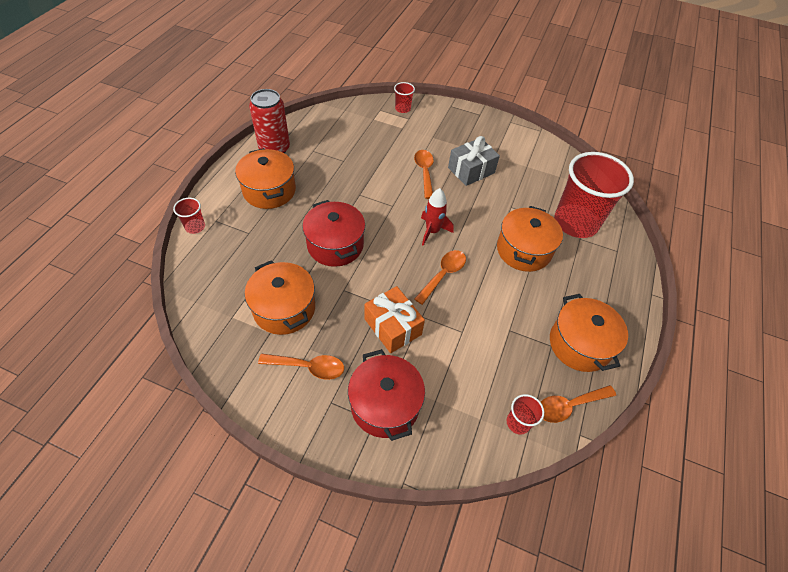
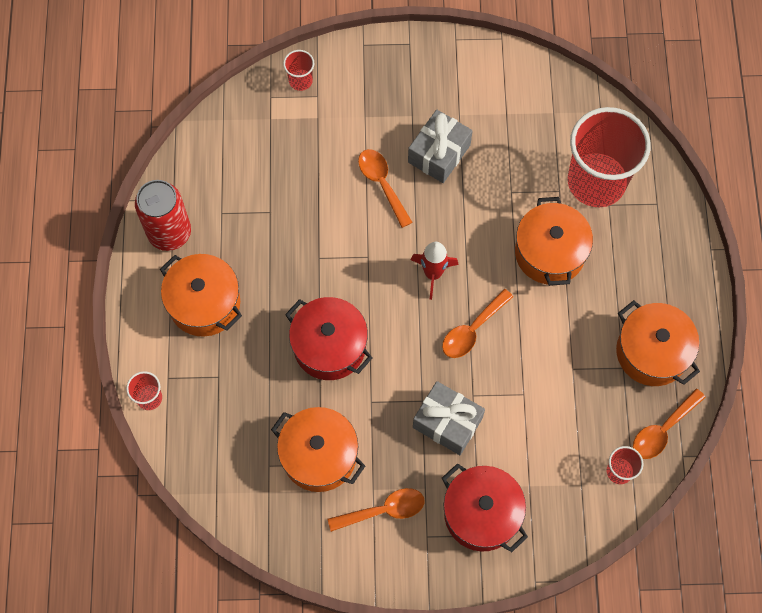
camera: 20 degrees left, 15 degrees up
(393, 326) = (447, 422): orange gift -> grey gift
(443, 275) = (472, 330): orange spoon -> orange spoon turned 150 degrees counterclockwise

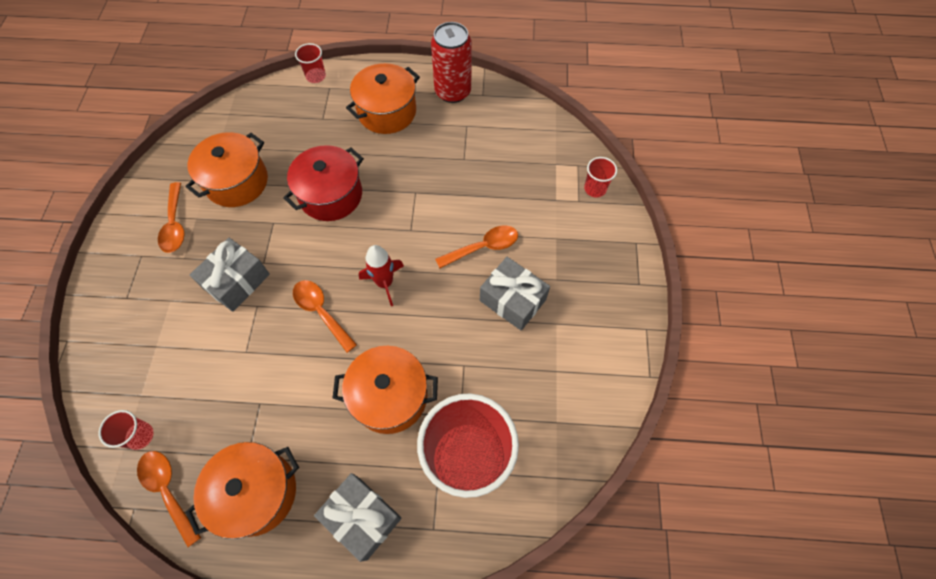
camera: 95 degrees right, 5 degrees down
(481, 514) = (144, 301): red pot -> none
(657, 260) = (362, 517): none -> grey gift

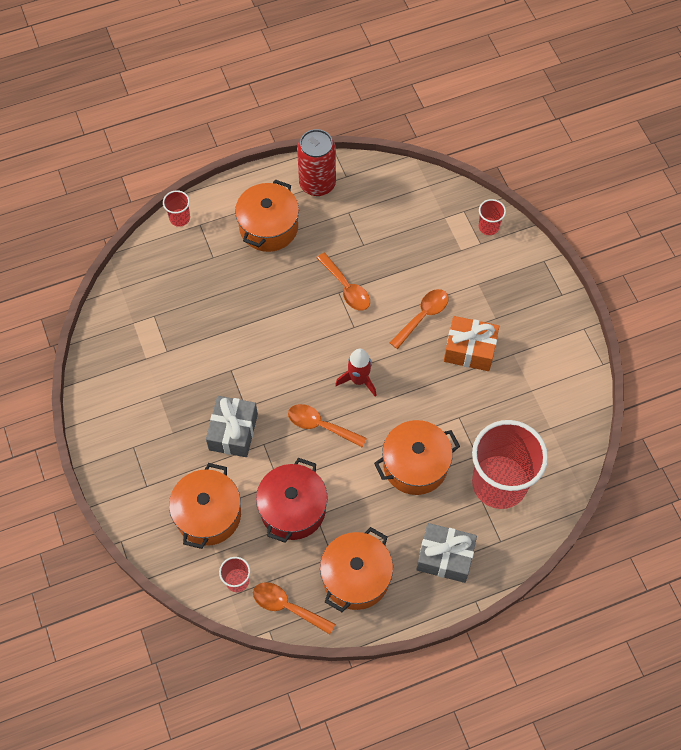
camera: 25 degrees left, 0 degrees up
(175, 225) = (144, 408): orange spoon -> orange spoon (346, 288)
(237, 182) = (173, 348): orange pot -> orange pot (208, 514)
(331, 195) = (266, 325): red pot -> red pot (292, 509)
(512, 300) = (469, 350): grey gift -> orange gift

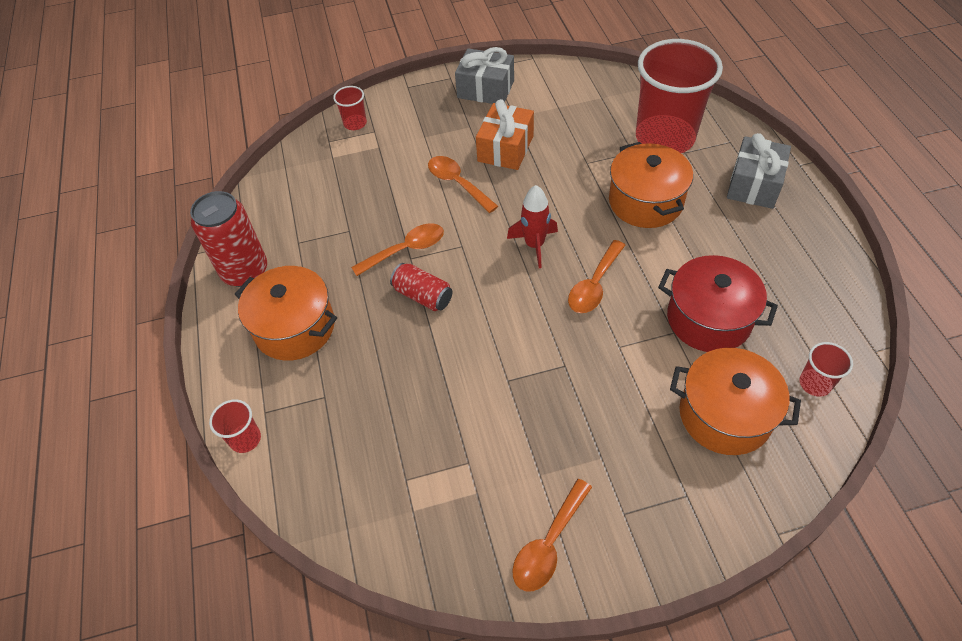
camera: 80 degrees left, 10 degrees down
(233, 432) = (601, 380): grey gift -> grey gift (485, 89)
(287, 607) = (840, 330): orange spoon -> orange spoon (548, 544)
(302, 306) = (423, 296): none -> red can
(356, 577) = (789, 262): orange pot -> none

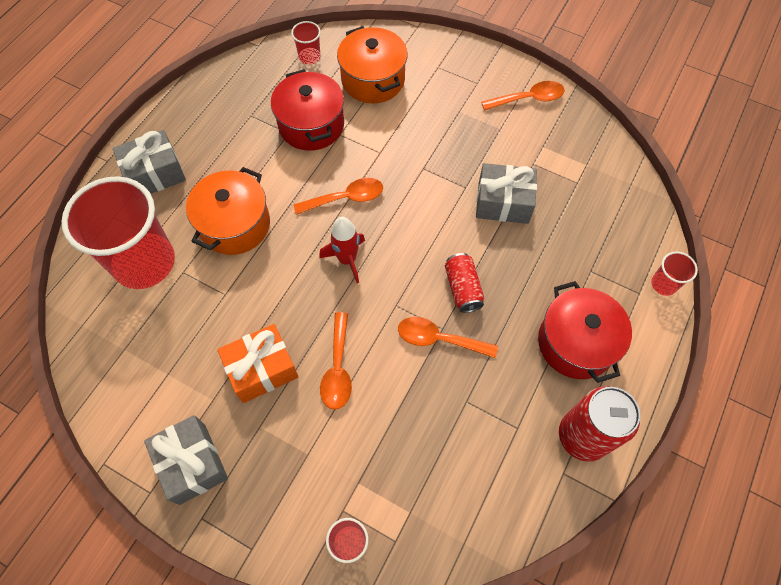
camera: 140 degrees left, 10 degrees up
(295, 327) = (576, 343): orange pot -> red pot
(459, 394) = (503, 202): none -> grey gift

